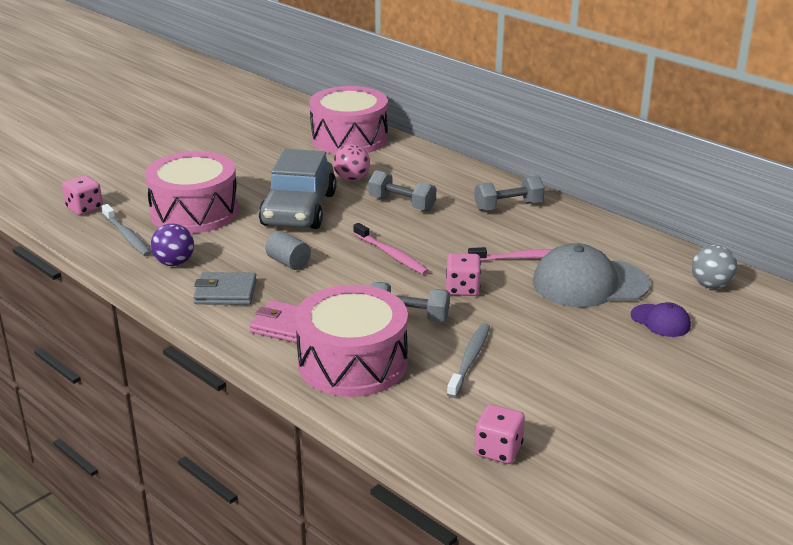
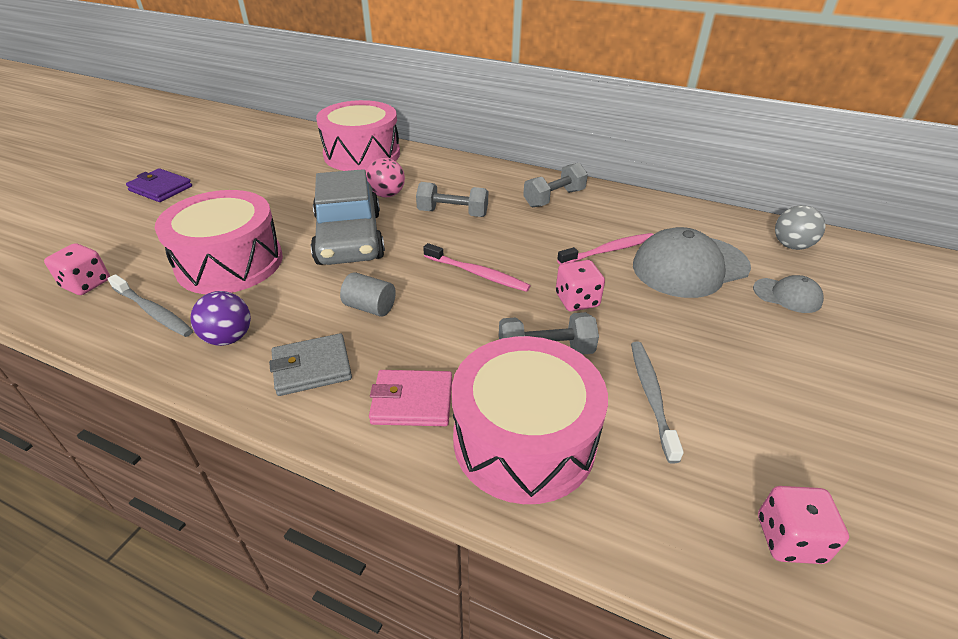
camera: 20 degrees left, 10 degrees up
(159, 144) = (160, 188): none -> purple wallet
(660, 321) = (787, 295): purple cap -> grey cap

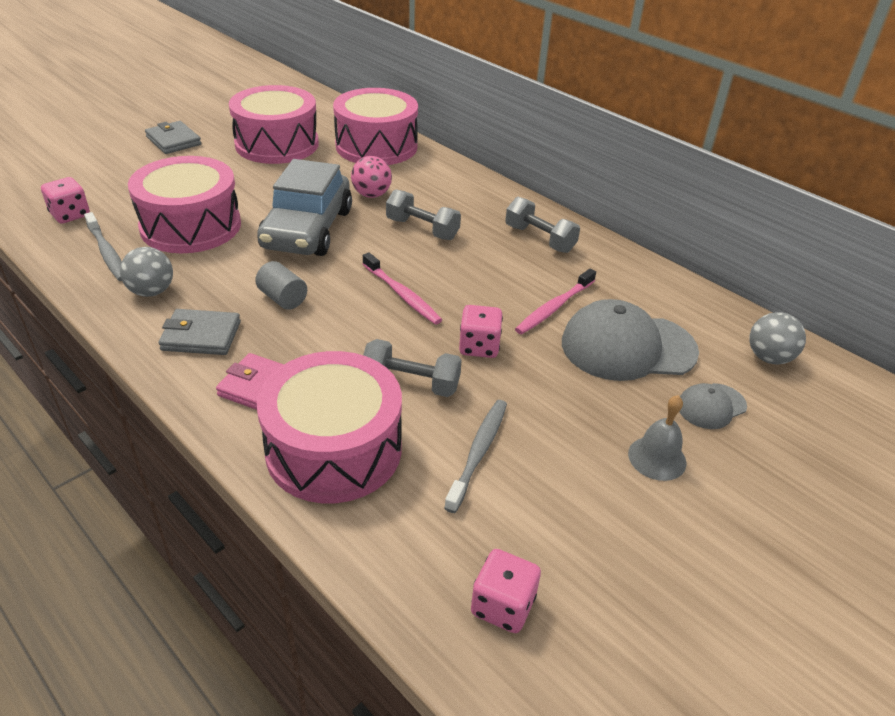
camera: 20 degrees right, 0 degrees up
(160, 188) = (173, 141): purple wallet -> grey wallet
(229, 338) = (151, 291): purple ball -> grey ball
(268, 171) = (277, 144): none -> pink drum
(554, 198) = (539, 239): grey dumbbell -> grey dumbbell turned 60 degrees clockwise
(609, 250) = (554, 307): pink toothbrush -> pink toothbrush turned 135 degrees clockwise
(787, 295) = (711, 406): grey cap -> grey cap turned 105 degrees clockwise
(787, 351) = (657, 458): none -> grey bell

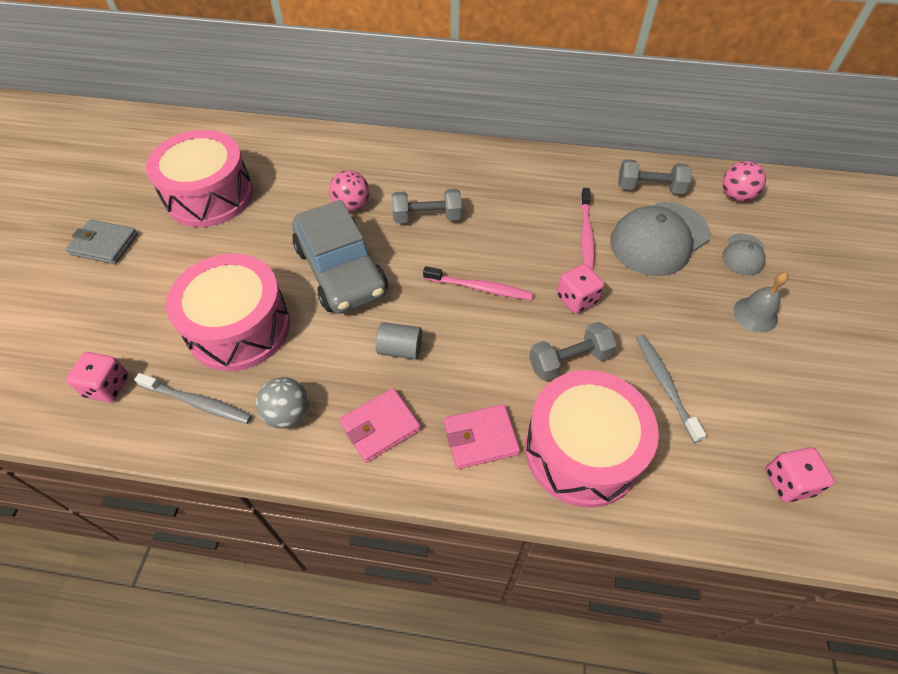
camera: 35 degrees left, 15 degrees up
(201, 336) = (380, 427): grey wallet -> pink wallet
(376, 146) = (298, 152): pink drum -> none
(539, 239) = (515, 178): grey dumbbell -> grey dumbbell (650, 188)
(769, 358) = (736, 196): grey ball -> pink ball

